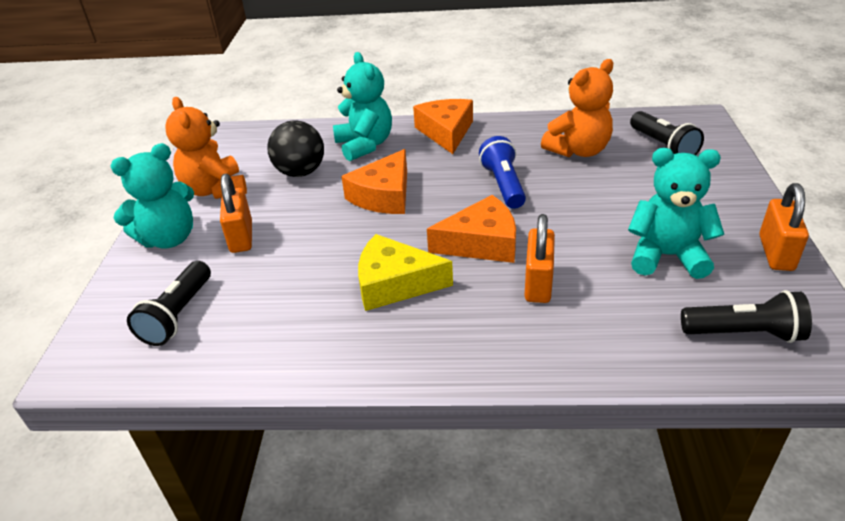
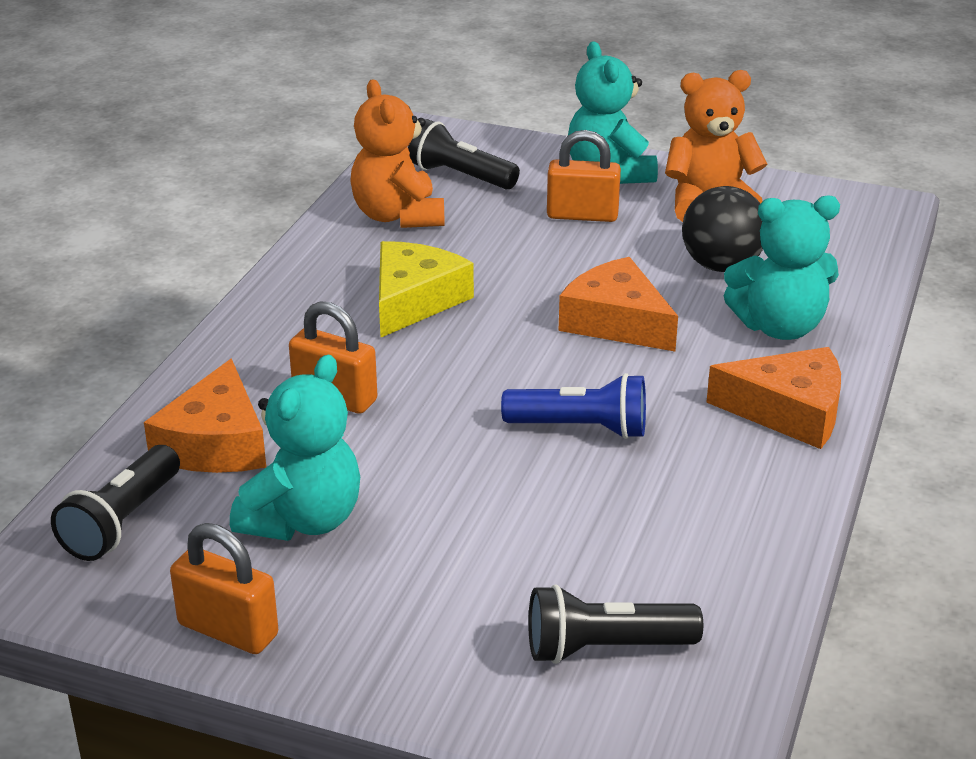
camera: 105 degrees right, 5 degrees down
(481, 243) = (448, 375): orange cheese -> orange cheese (215, 443)
(578, 151) = (646, 537): orange teddy bear -> orange teddy bear (398, 216)

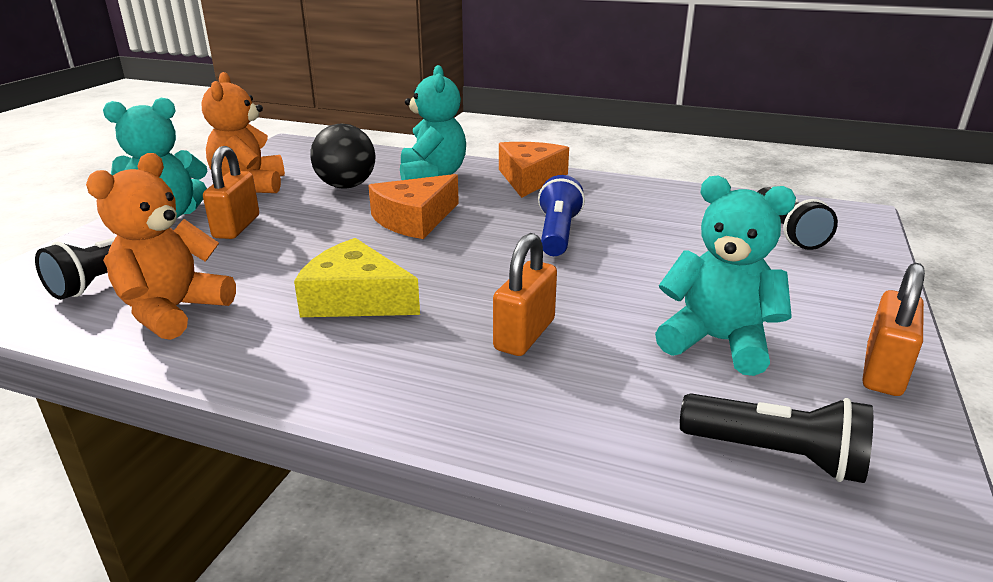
camera: 90 degrees left, 5 degrees down
(215, 443) = (615, 402): orange cheese -> none
(398, 216) = (173, 311): orange teddy bear -> orange teddy bear turned 135 degrees clockwise

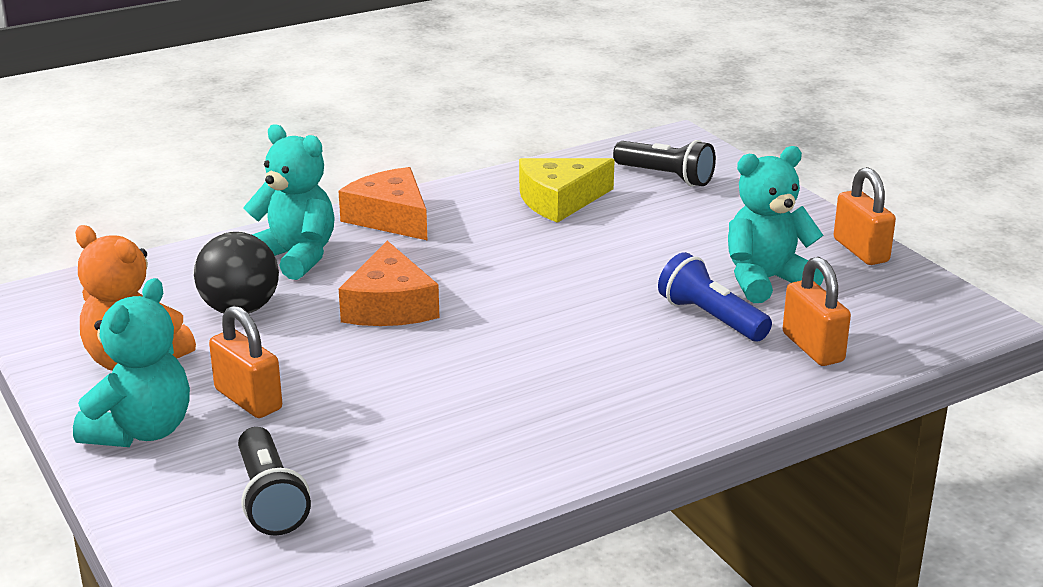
camera: 50 degrees left, 0 degrees up
(173, 311) = (401, 479): orange teddy bear -> none
(355, 299) = (508, 387): yellow cheese -> yellow cheese (559, 200)
(525, 335) = (664, 341): orange padlock -> orange padlock (813, 347)
(558, 234) = (527, 258): blue flashlight -> blue flashlight (711, 318)
(775, 455) = (889, 324): black flashlight -> none

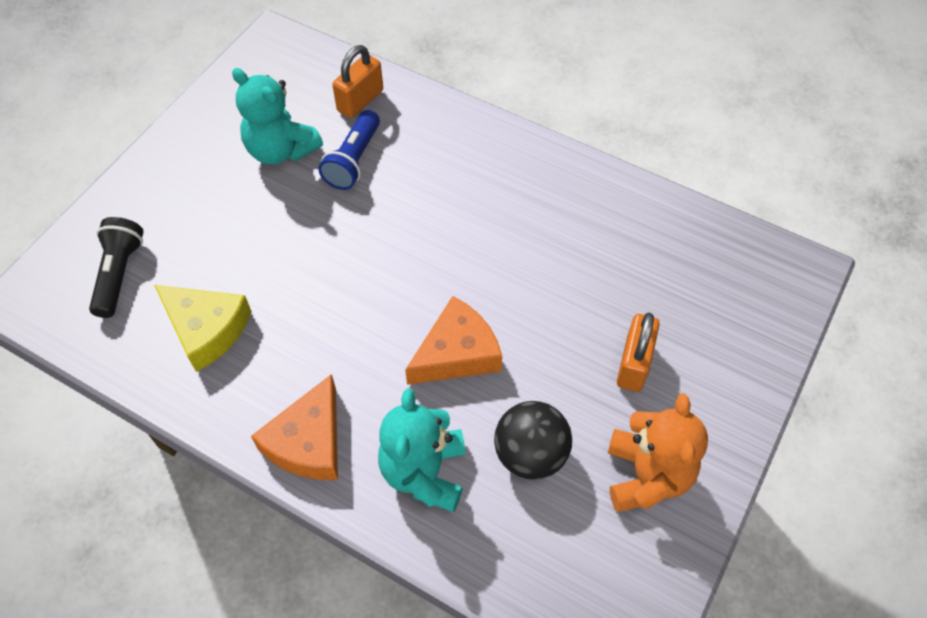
camera: 120 degrees left, 30 degrees up
(141, 431) = (714, 403): turquoise teddy bear -> none
(270, 499) = (713, 284): black flashlight -> none
(860, 250) = (203, 115): orange padlock -> none

